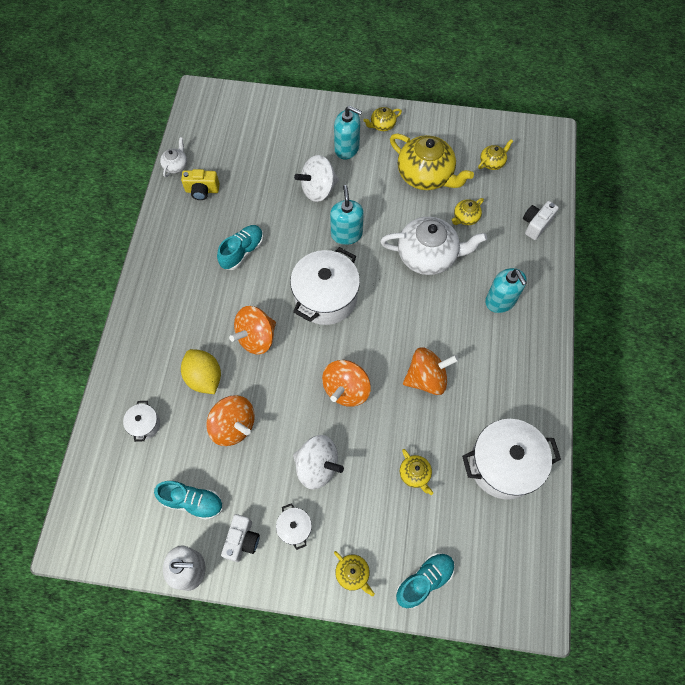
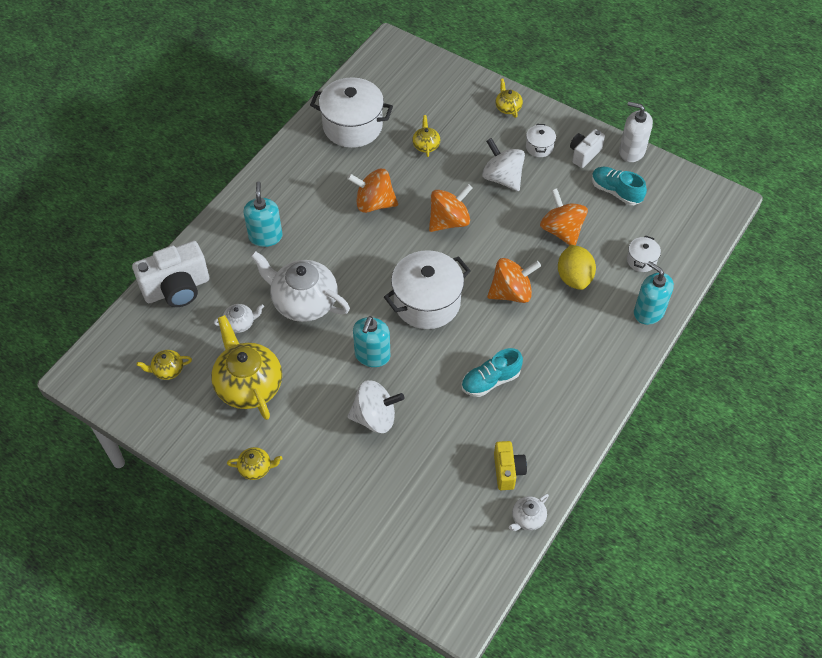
camera: 155 degrees left, 10 degrees down
(202, 190) = (507, 471): yellow camera -> yellow camera turned 60 degrees clockwise
(347, 148) = (315, 455): turquoise soap dispenser -> turquoise soap dispenser (648, 312)
(424, 580) = (457, 86): turquoise shoe -> none
(465, 217) = (240, 323): yellow teapot -> white teapot
(536, 224) = (177, 289): white camera -> white camera, size x1.75

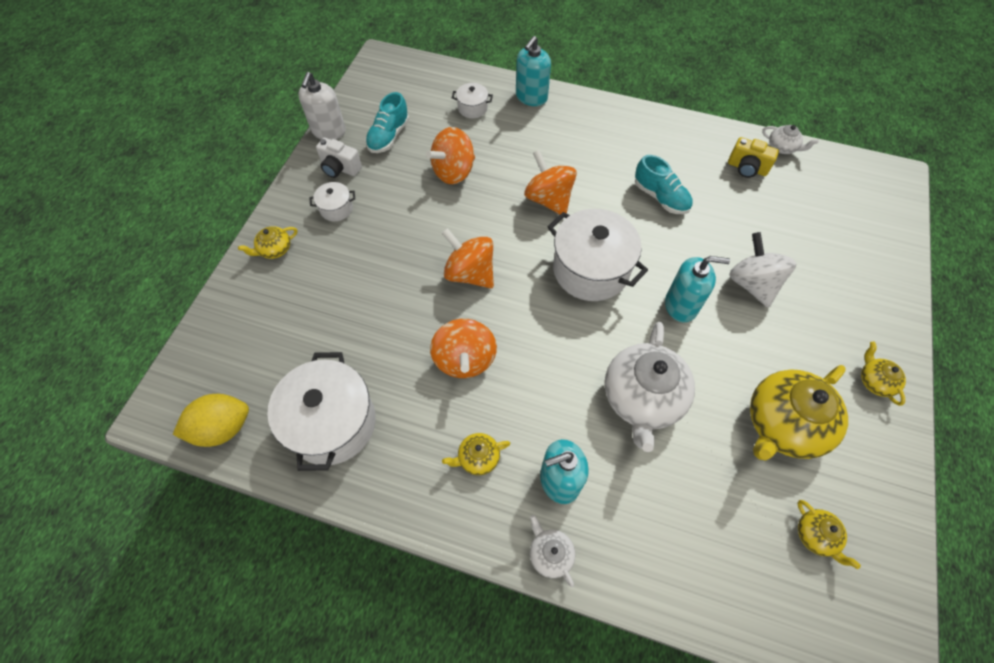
camera: 105 degrees left, 5 degrees up
(177, 289) = (691, 576): white camera -> none
(240, 323) = (705, 465): white teapot -> white teapot (550, 554)
(426, 145) = (353, 324): yellow teapot -> yellow teapot (478, 458)
(502, 178) = (391, 235): white spinning top -> none
(507, 471) = (747, 168): yellow camera -> yellow camera turned 135 degrees counterclockwise
(574, 277) = (511, 153): yellow lemon -> yellow lemon (222, 428)

